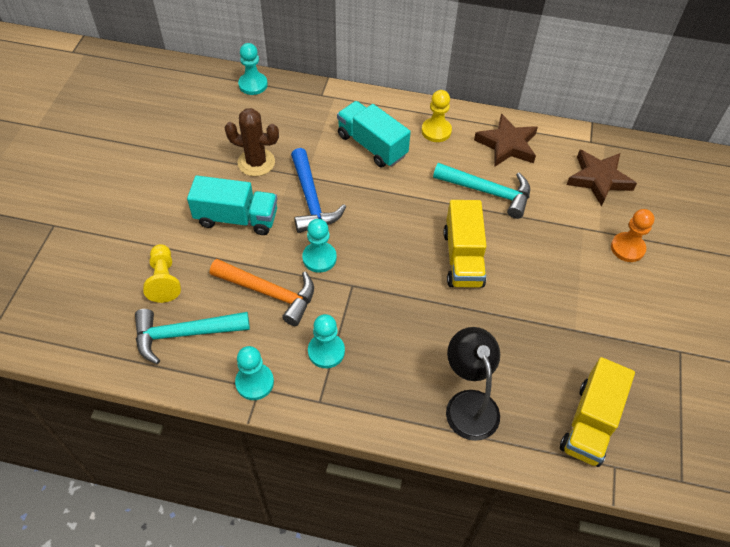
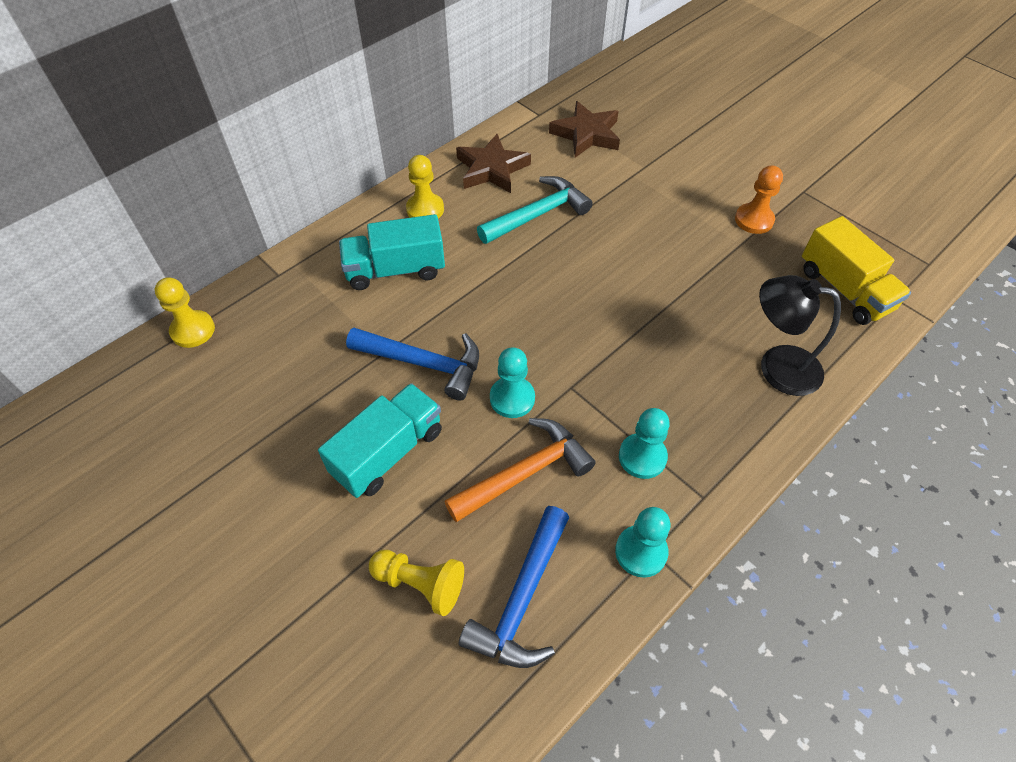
camera: 55 degrees left, 0 degrees up
(184, 334) = (522, 599): turquoise hammer -> blue hammer
(253, 84) = (193, 330): turquoise pawn -> yellow pawn
(256, 162) = (320, 389): brown cactus -> none
(463, 258) = (603, 277): yellow truck -> none
(627, 248) = (676, 160): orange pawn -> orange pawn (754, 220)

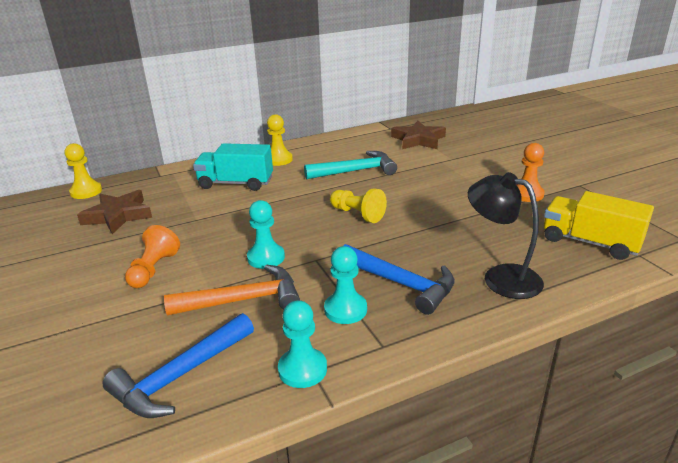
camera: 20 degrees right, 25 degrees down
(388, 452) = (153, 269): turquoise truck -> orange pawn
(420, 583) = (111, 347): yellow pawn -> yellow pawn (357, 214)
(423, 364) = (217, 229): blue hammer -> blue hammer (401, 284)
(492, 169) = (338, 148): brown star -> brown star (118, 215)
(844, 289) = (590, 242): yellow truck -> yellow truck turned 135 degrees clockwise

